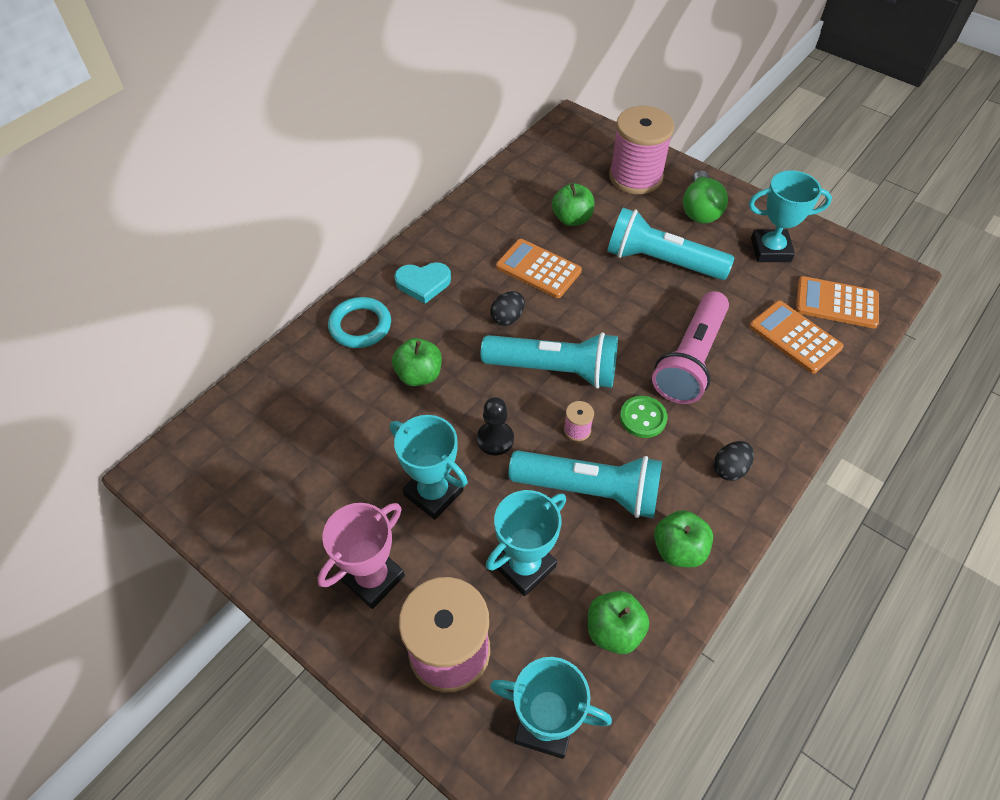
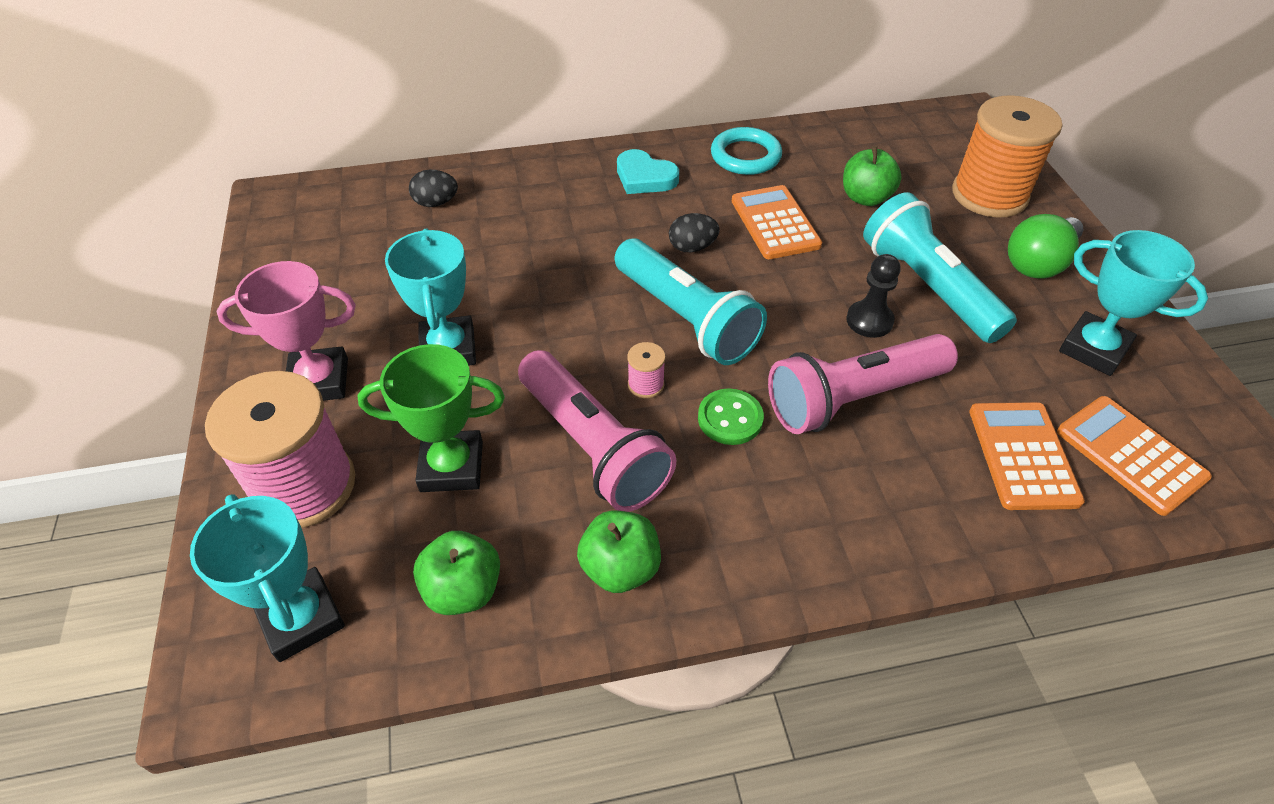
camera: 40 degrees right, 5 degrees down
(360, 326) = (548, 181): turquoise ring -> turquoise ring (745, 156)
(419, 375) = (552, 247): green apple -> none
(495, 439) = (556, 341): black pawn -> black pawn (869, 321)
(524, 566) = (451, 466): turquoise trophy -> green trophy
(589, 490) = (592, 446): turquoise flashlight -> pink flashlight
(635, 177) = (989, 195): pink spool -> orange spool
(729, 469) = (774, 533): black egg -> black egg (436, 203)

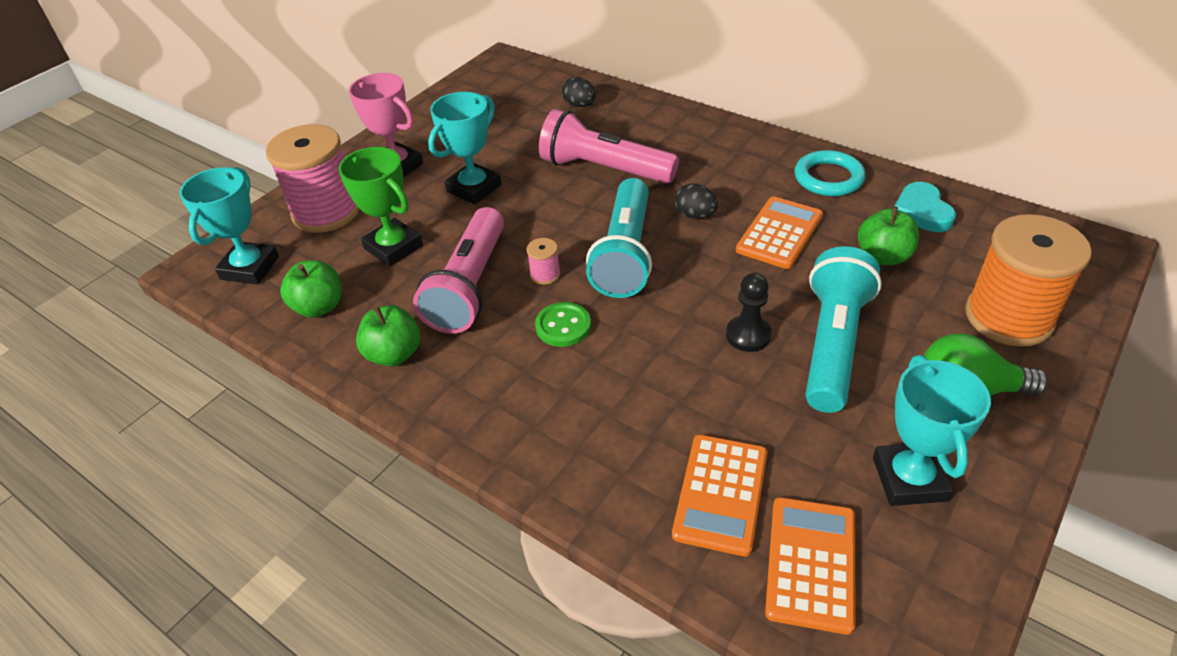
camera: 50 degrees right, 5 degrees down
(644, 177) = (730, 155): turquoise heart -> turquoise heart (921, 211)
(853, 398) = (658, 371): pink flashlight -> pink flashlight (604, 169)
(1022, 456) = (721, 494): orange calculator -> orange calculator turned 150 degrees clockwise

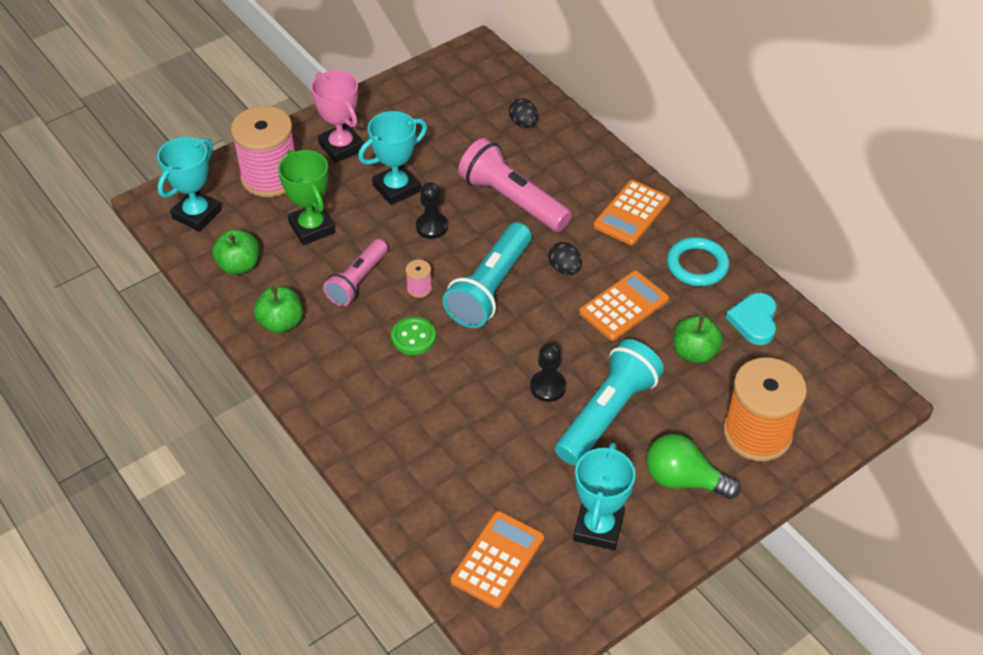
camera: 15 degrees right, 5 degrees up
(470, 286) = (357, 281): pink flashlight -> pink flashlight, size x0.65
(530, 213) = (432, 226): none -> black pawn
(721, 494) = (463, 497): orange calculator -> orange calculator (631, 213)

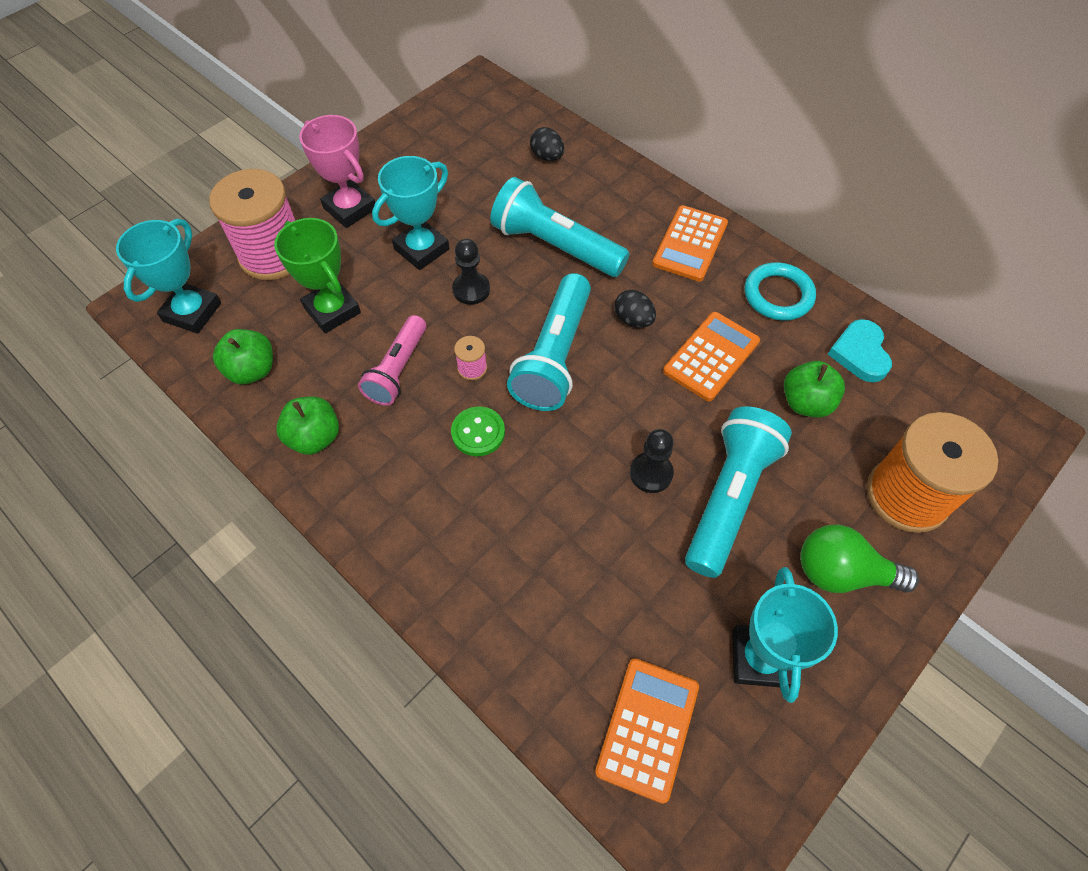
camera: 10 degrees left, 10 degrees up
(512, 200) = (555, 246): pink flashlight -> turquoise flashlight

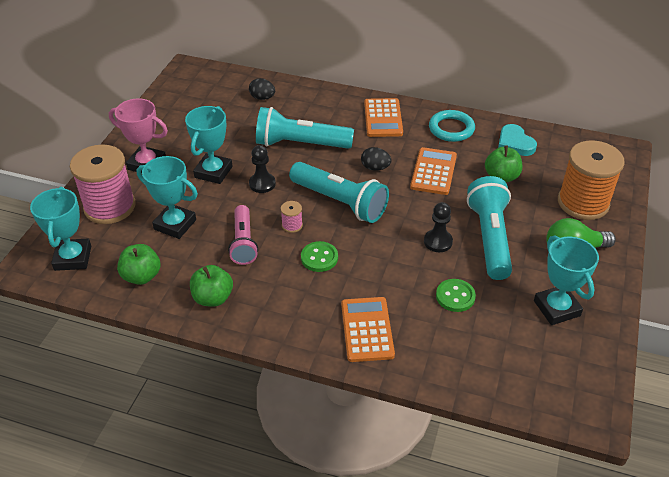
camera: 25 degrees left, 15 degrees down
(332, 310) = (175, 224): green trophy -> turquoise trophy
(554, 356) = (340, 202): turquoise flashlight -> turquoise flashlight turned 45 degrees counterclockwise
(623, 572) = (455, 296): none -> green button
(647, 728) = (519, 366): orange calculator -> orange calculator (367, 329)

